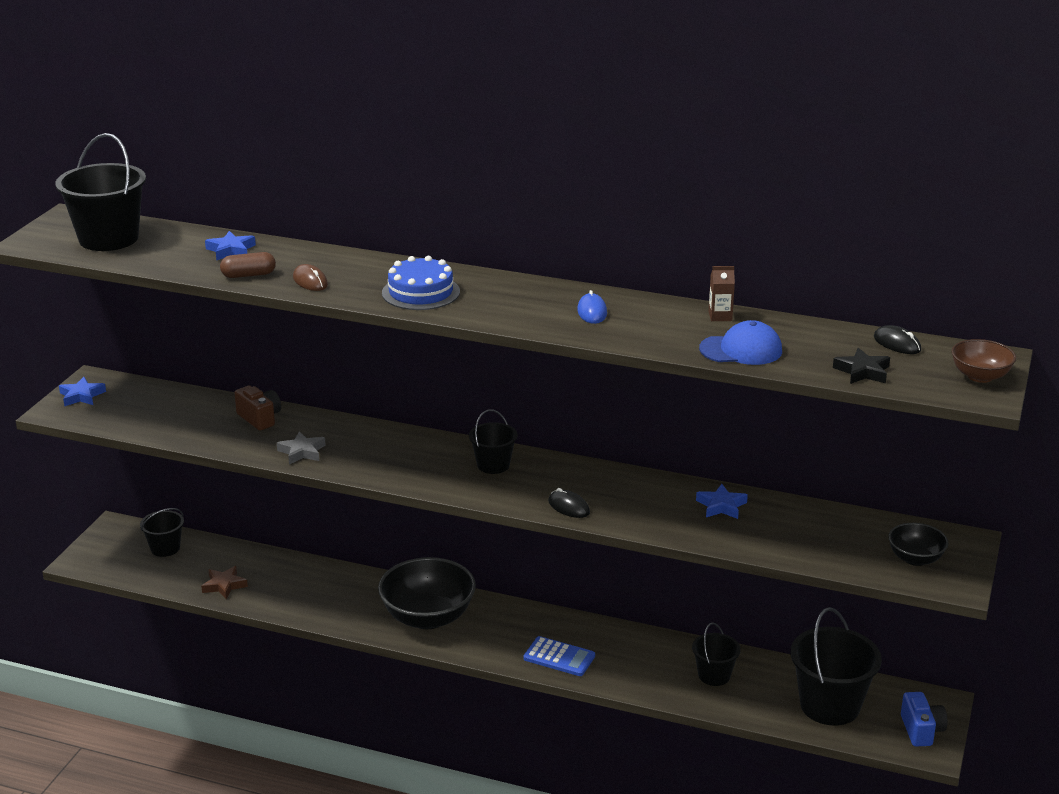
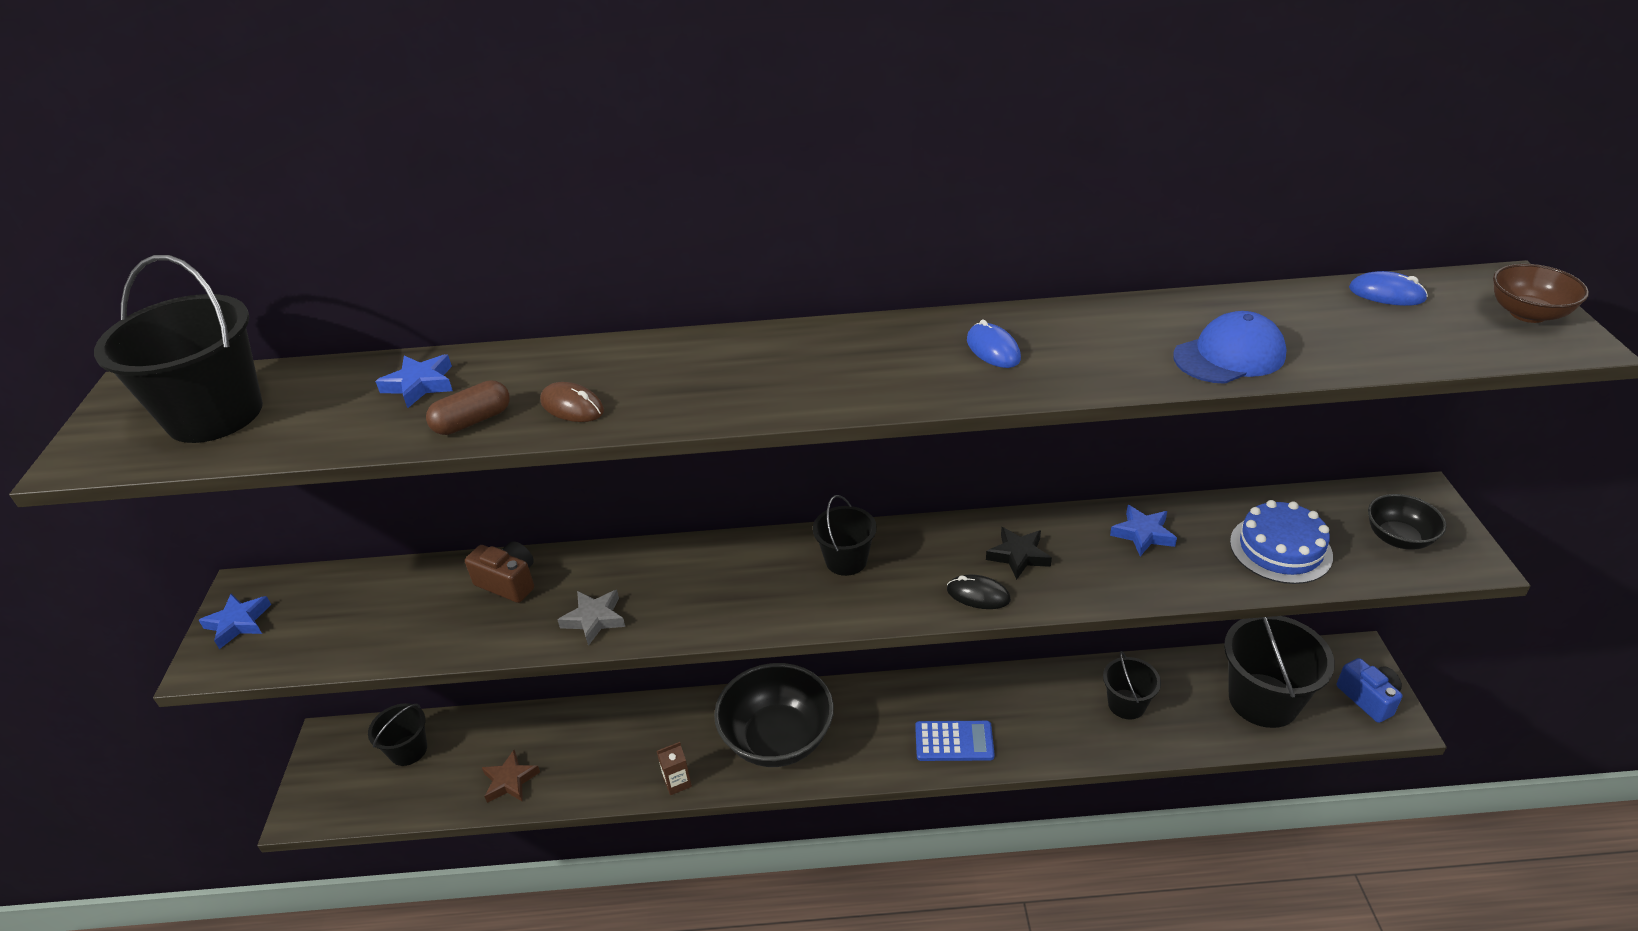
camera: 20 degrees left, 10 degrees up
(421, 292) = (743, 382): blue cake -> blue cake (1280, 549)
(720, 316) = (1151, 312): brown carton -> brown carton (677, 782)
(862, 371) = (1399, 346): black star -> black star (1018, 556)
(897, 344) = (1386, 294): black mouse -> blue mouse

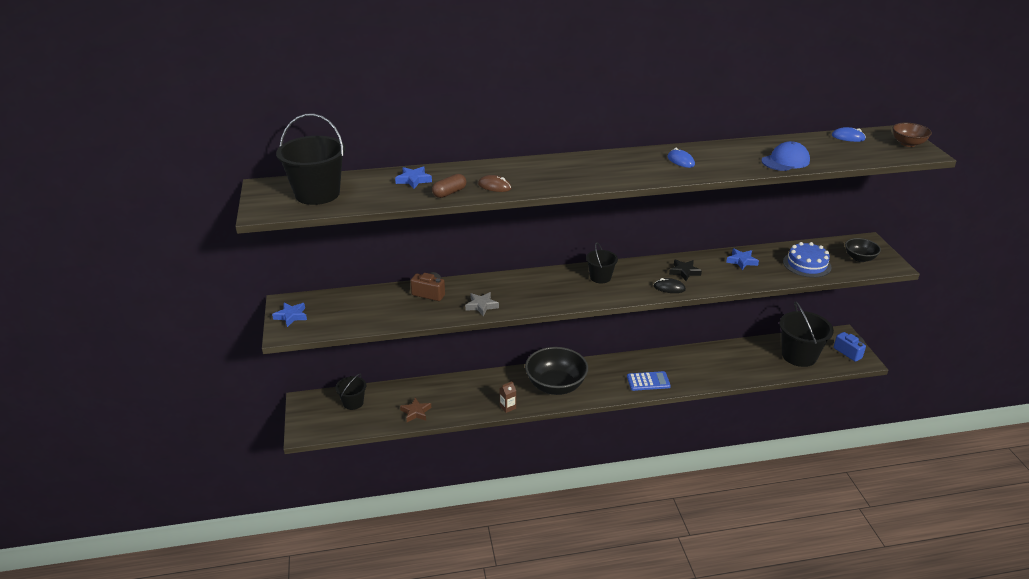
camera: 10 degrees left, 5 degrees down
(1126, 704) = (732, 361): black bucket -> none

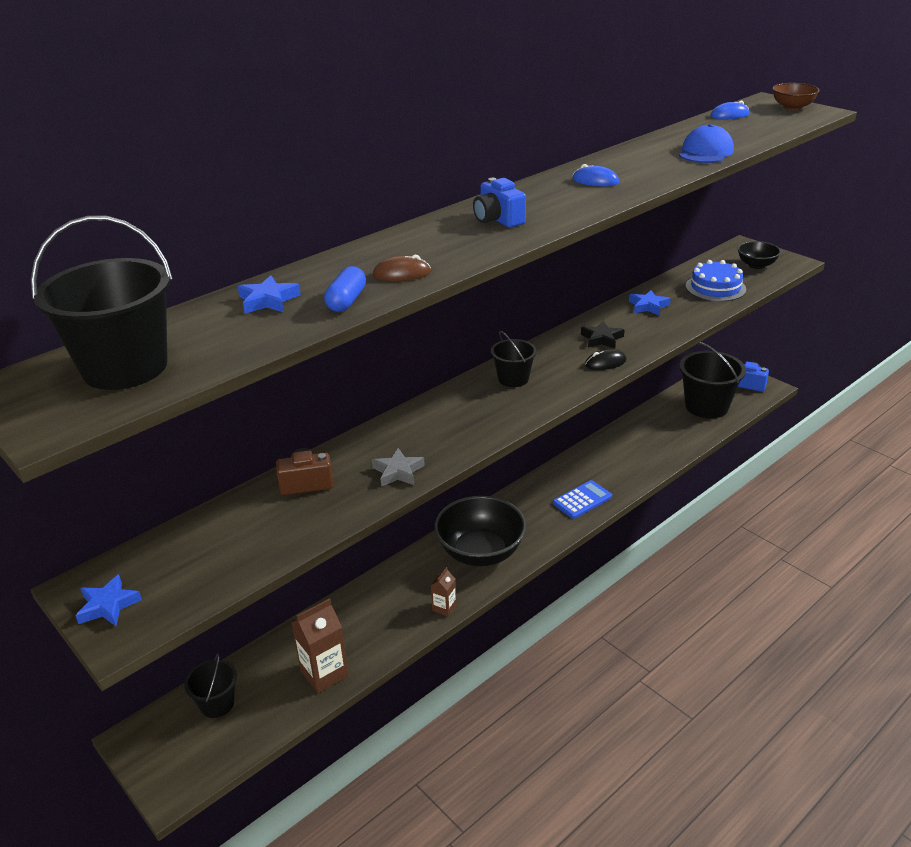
camera: 30 degrees left, 0 degrees up
(416, 412) = (324, 673): brown star -> brown carton
(449, 193) = (347, 301): brown capsule -> blue capsule
(587, 169) = (498, 219): none -> blue camera

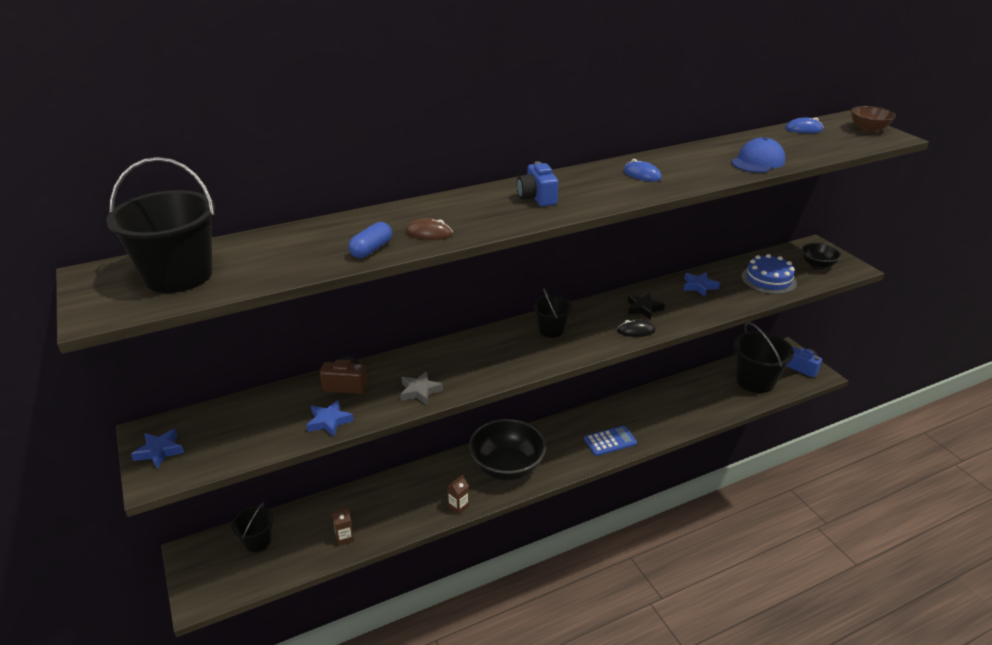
camera: 15 degrees right, 0 degrees up
(268, 300) = (314, 238): blue star -> blue star (329, 421)
(324, 673) = (344, 538): brown carton -> brown carton, size x0.55

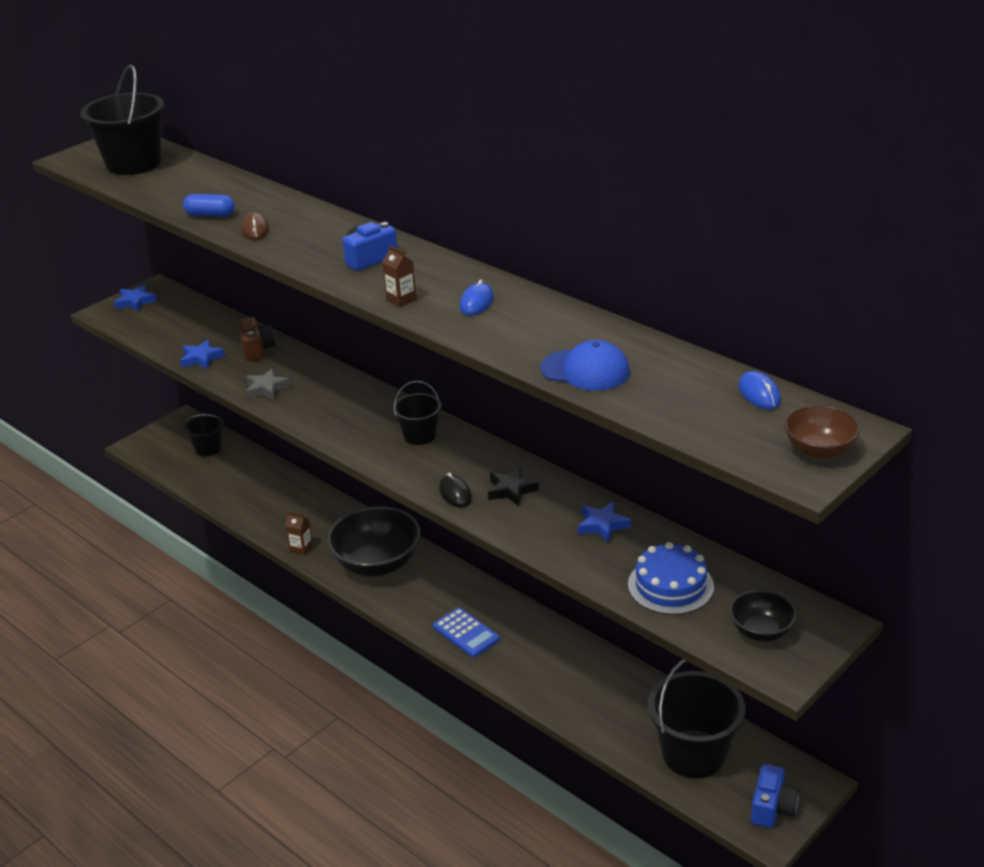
camera: 70 degrees right, 0 degrees up
(344, 538) = (231, 493): brown carton -> brown carton (401, 300)

